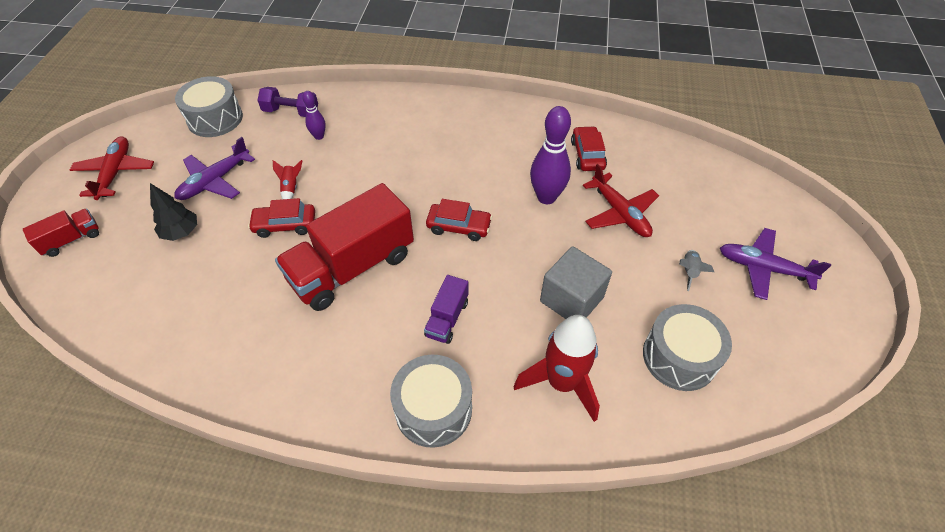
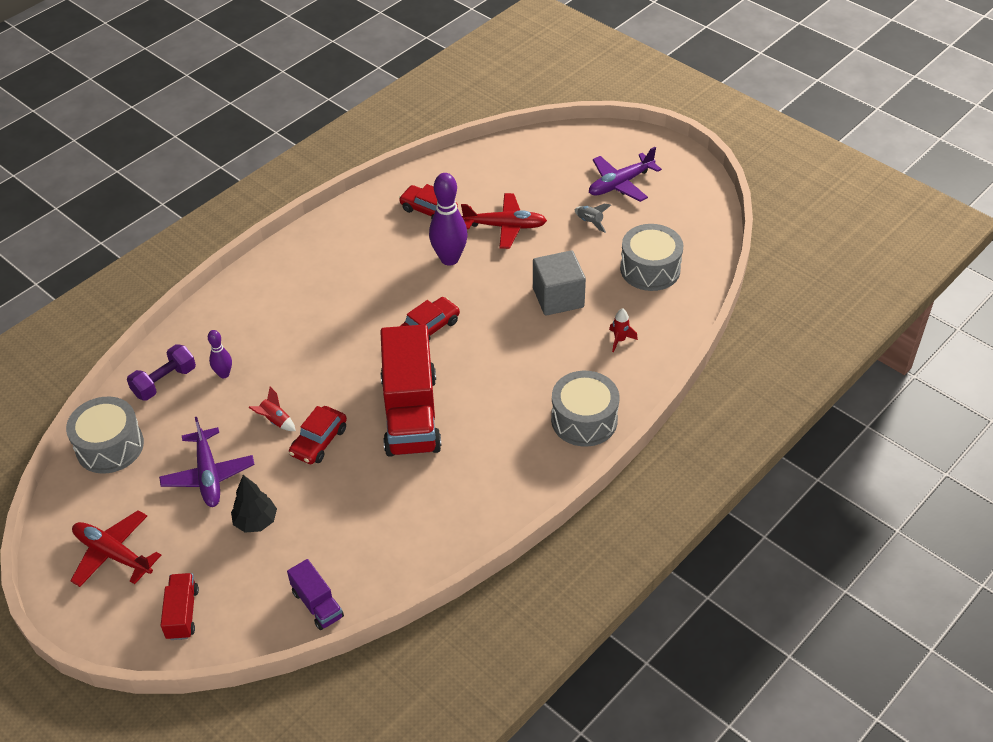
camera: 55 degrees left, 5 degrees down
(447, 318) = (513, 376): purple truck -> purple truck (317, 604)
(561, 383) = (620, 340): red rocket -> red rocket, size x0.43

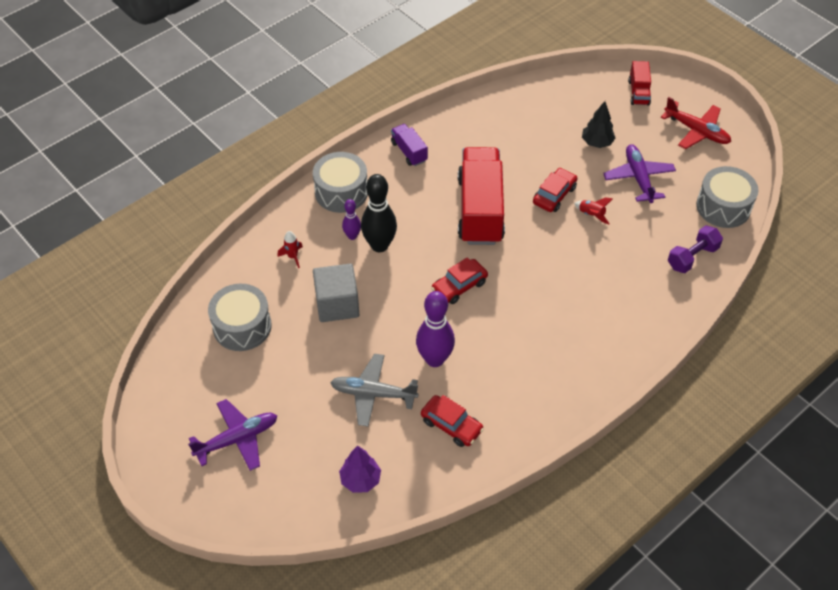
camera: 175 degrees left, 5 degrees up
(224, 374) = (641, 259): purple bowling pin -> purple bowling pin (352, 236)
(317, 604) = (548, 90): purple truck -> purple truck (409, 152)
(504, 167) = (360, 480): none -> purple tree
(505, 226) = (373, 394): red plane -> grey plane
(524, 361) = (379, 245): none -> black bowling pin
(590, 222) = (284, 389): grey rocket -> none

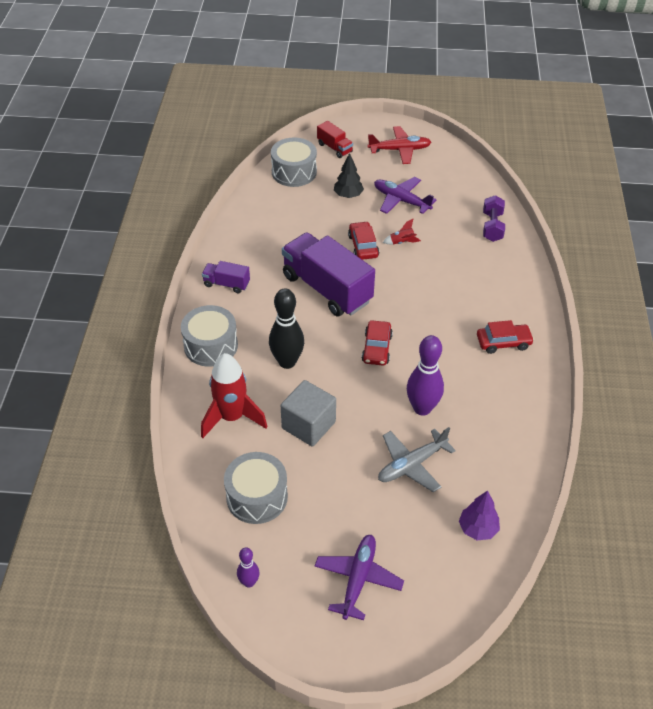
camera: 45 degrees left, 5 degrees down
(293, 257) = (232, 417): red rocket -> red rocket, size x2.33
(352, 236) = (258, 370): purple bowling pin -> purple bowling pin (249, 582)
(451, 425) = (487, 442): red car -> red car (503, 342)
(480, 210) = (327, 289): red truck -> purple truck
(723, 207) = (471, 185): grey drum -> grey drum (294, 172)

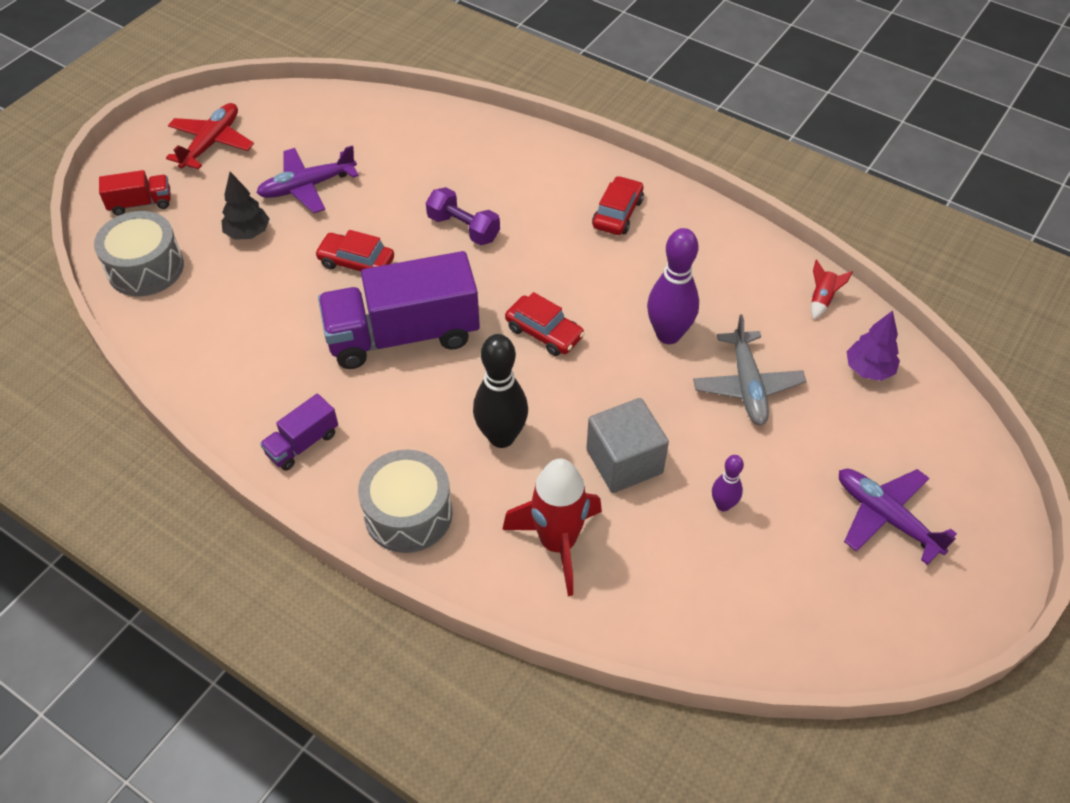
camera: 60 degrees left, 5 degrees up
(249, 582) = (839, 639): purple bowling pin -> purple bowling pin (723, 505)
(257, 497) = (709, 571): grey drum -> none
(402, 242) = (383, 222): red rocket -> red rocket (822, 299)
(492, 227) = (427, 130): purple dumbbell -> purple dumbbell (463, 228)

